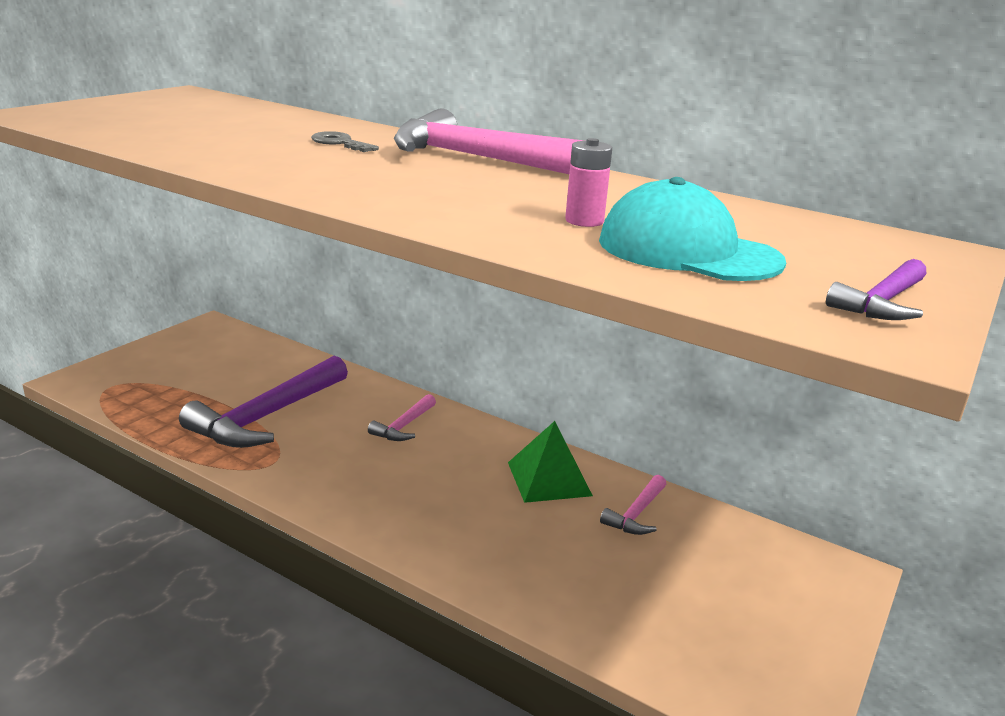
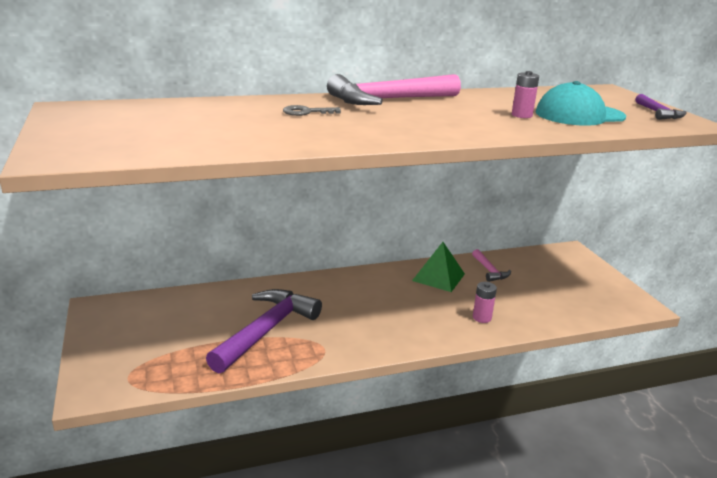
camera: 50 degrees left, 0 degrees up
(267, 416) = (266, 331): purple hammer -> purple hammer turned 135 degrees counterclockwise
(404, 426) = (339, 293): pink hammer -> none
(490, 552) = (482, 317): none -> pink battery

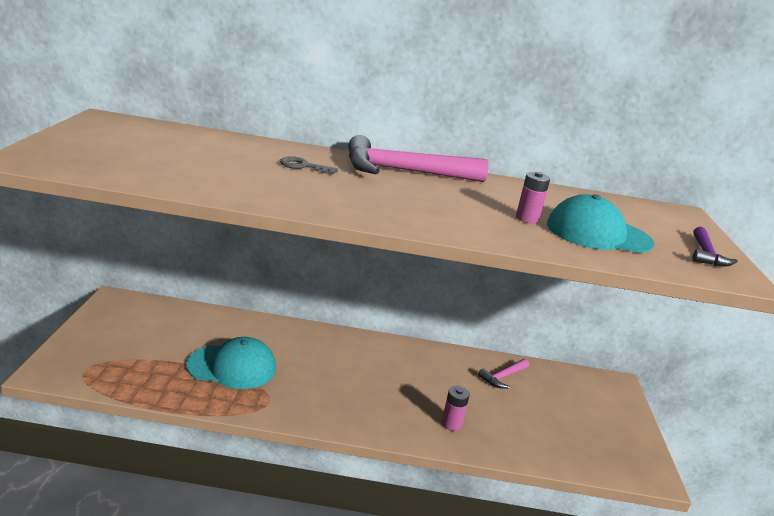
camera: 20 degrees right, 0 degrees up
(266, 331) = (232, 366): purple hammer -> turquoise cap
(438, 277) = (442, 367): green pyramid -> none
(489, 270) = (503, 377): pink hammer -> pink hammer turned 45 degrees clockwise

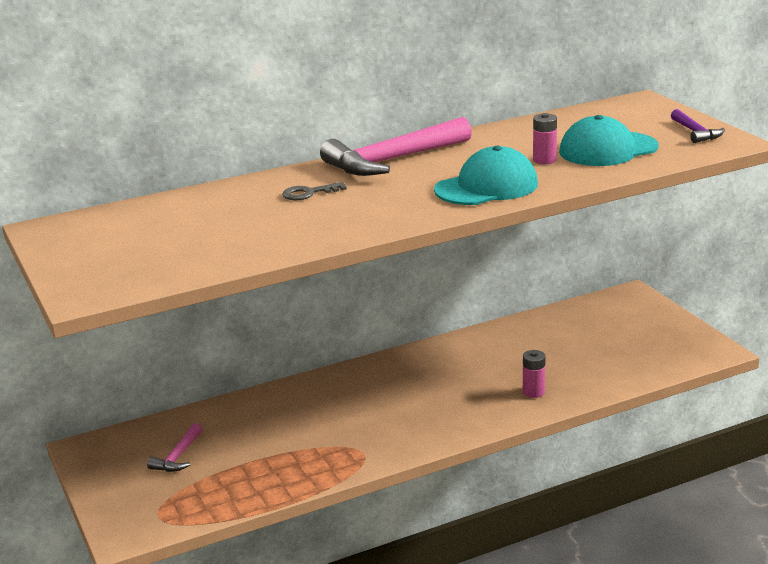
camera: 25 degrees left, 0 degrees up
(232, 366) = (291, 444): turquoise cap -> turquoise cap (486, 187)
(503, 377) = (535, 335): pink hammer -> pink hammer (178, 456)

